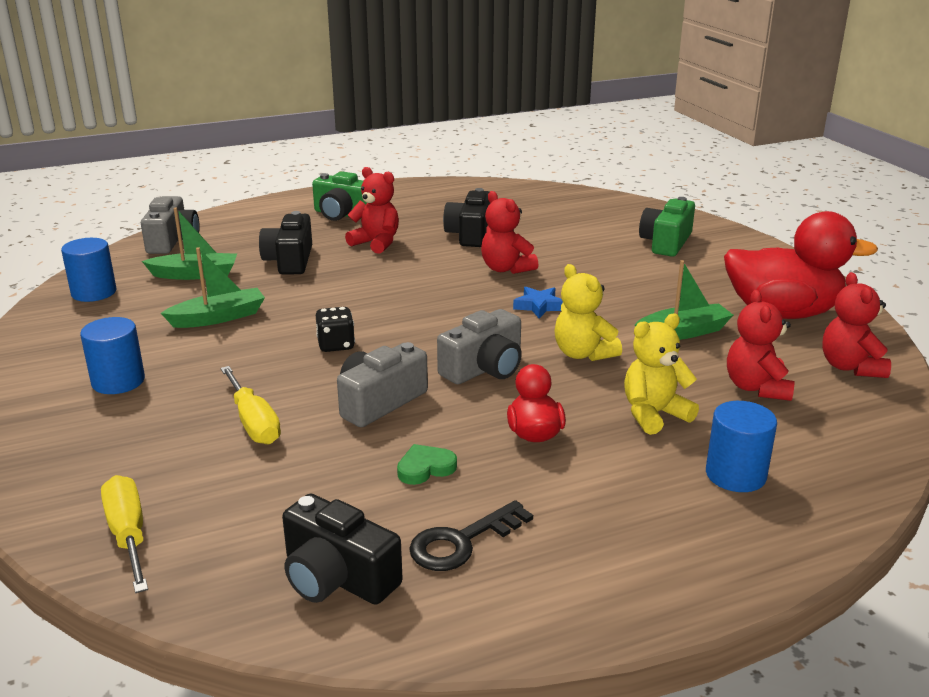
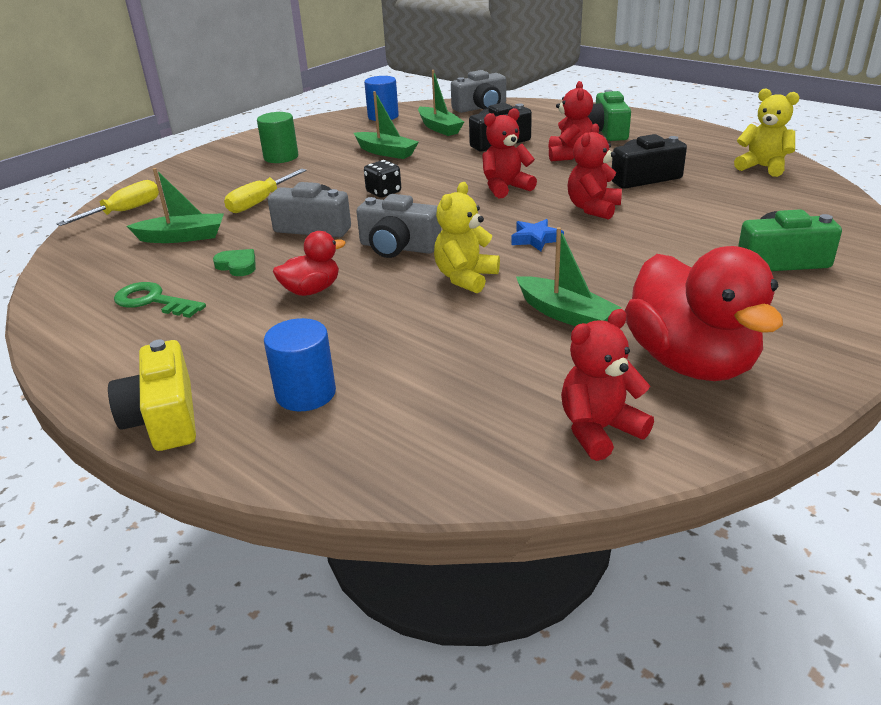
camera: 65 degrees right, 5 degrees up
(118, 381) = (281, 157): blue cylinder -> green cylinder
(292, 496) = (182, 237): none -> green boat
(337, 577) = (102, 274): black camera -> none
(462, 541) = (153, 301): black key -> green key
(654, 414) = (383, 333): yellow teddy bear -> yellow teddy bear (763, 167)
(735, 564) = (164, 418): none -> yellow camera
(756, 388) = (485, 376): red teddy bear -> red teddy bear (505, 188)

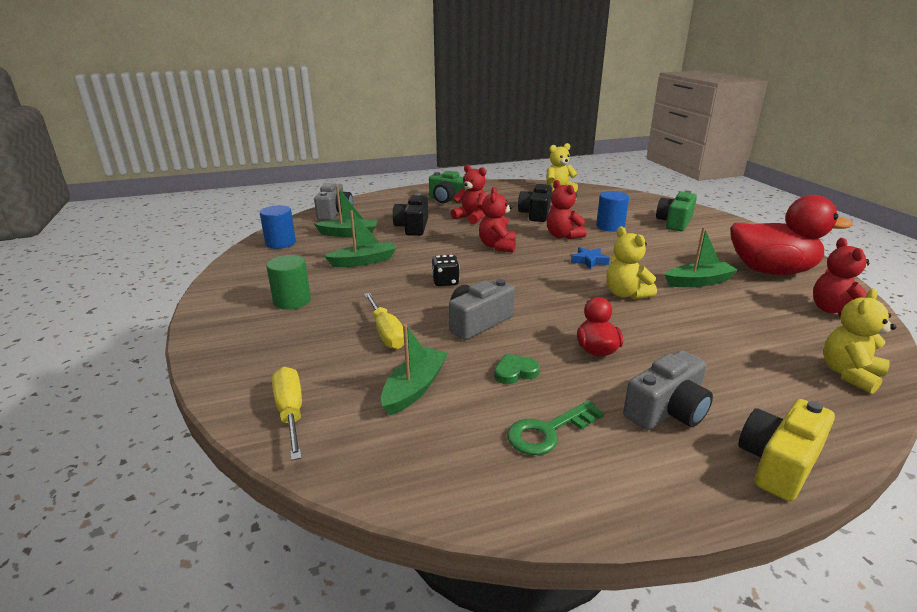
camera: 60 degrees left, 5 degrees down
(164, 418) = (778, 463): yellow camera -> yellow camera turned 120 degrees clockwise
(306, 393) = (762, 388): blue cylinder -> blue cylinder (610, 226)
(394, 453) = (849, 374): none -> yellow teddy bear
(398, 247) = (554, 301): grey camera -> grey camera (667, 410)

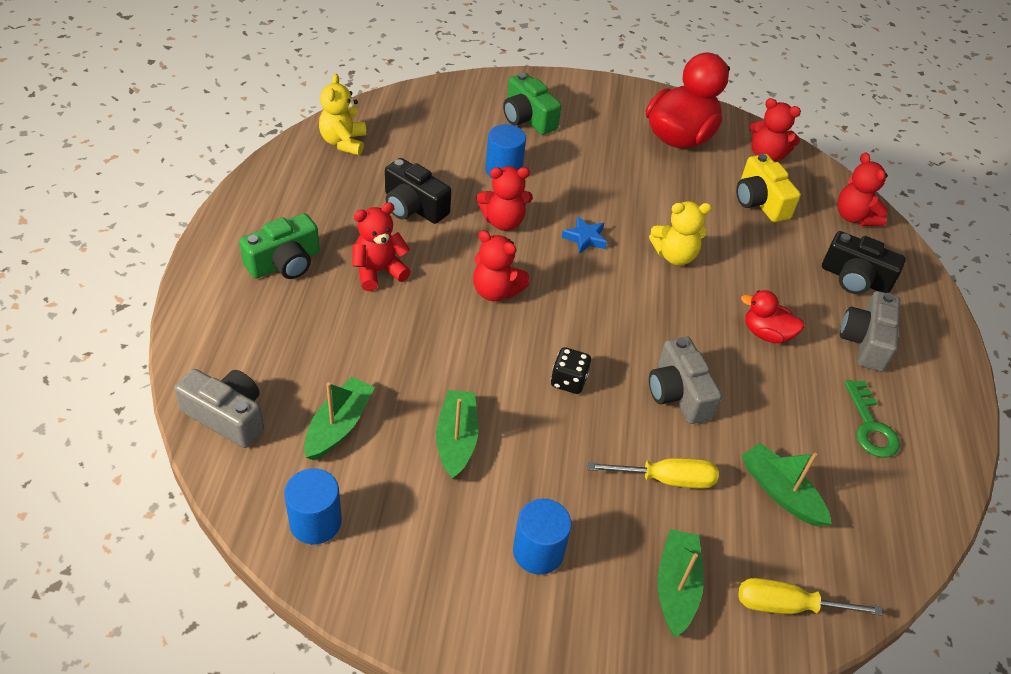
camera: 70 degrees left, 20 degrees up
(292, 301) = (538, 551): green cylinder -> blue cylinder
(413, 227) = (366, 344): black camera -> black camera (855, 278)
(515, 372) = (780, 407): green heart -> none
(667, 410) = (865, 342): grey camera -> grey camera turned 150 degrees counterclockwise
(698, 282) = (676, 194): green boat -> green boat (676, 587)
(778, 463) = (936, 323): yellow camera -> yellow camera (760, 201)
(849, 374) = (854, 217): yellow teddy bear -> red teddy bear

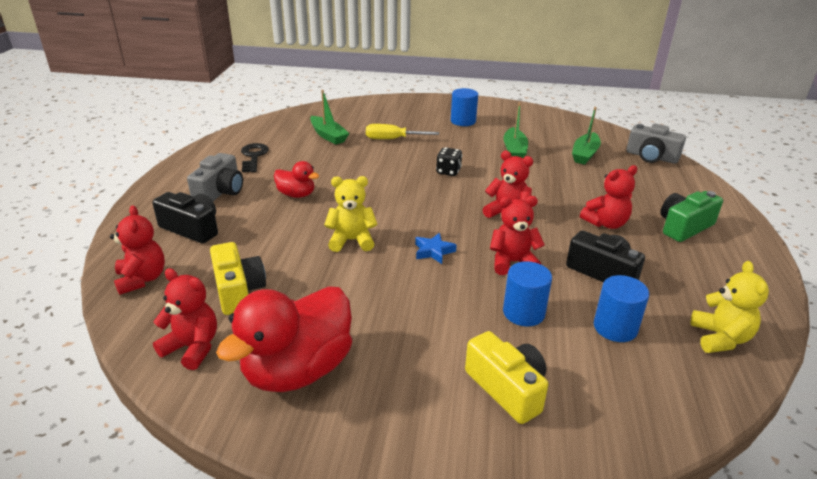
camera: 175 degrees left, 15 degrees down
(315, 522) = (576, 128): blue cylinder -> blue cylinder (615, 328)
(528, 118) = (507, 388): green camera -> yellow camera
(676, 587) = (396, 113): green boat -> none
(678, 393) = (375, 167): grey camera -> none
(787, 606) = (344, 110): yellow screwdriver -> none
(870, 426) = (253, 156): green key -> black key

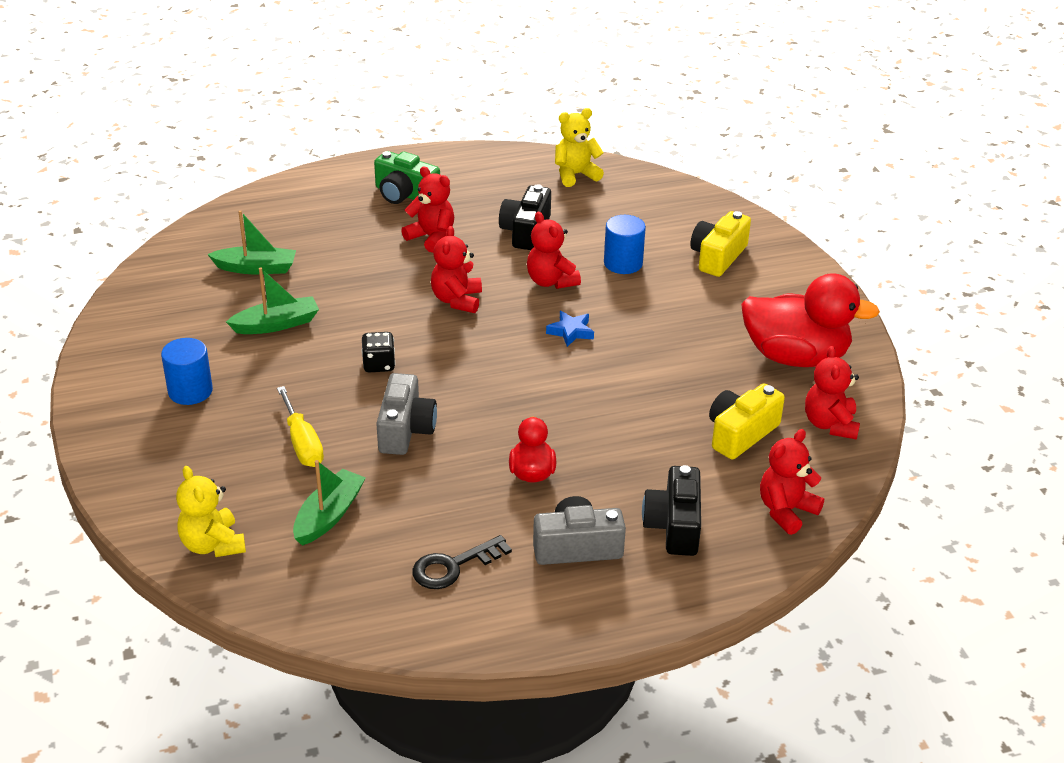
camera: 115 degrees left, 5 degrees up
(351, 241) = (596, 391): yellow teddy bear -> yellow teddy bear (213, 545)
(615, 328) = (603, 219): blue cylinder -> none
(651, 157) = (235, 221): grey camera -> grey camera (405, 430)

